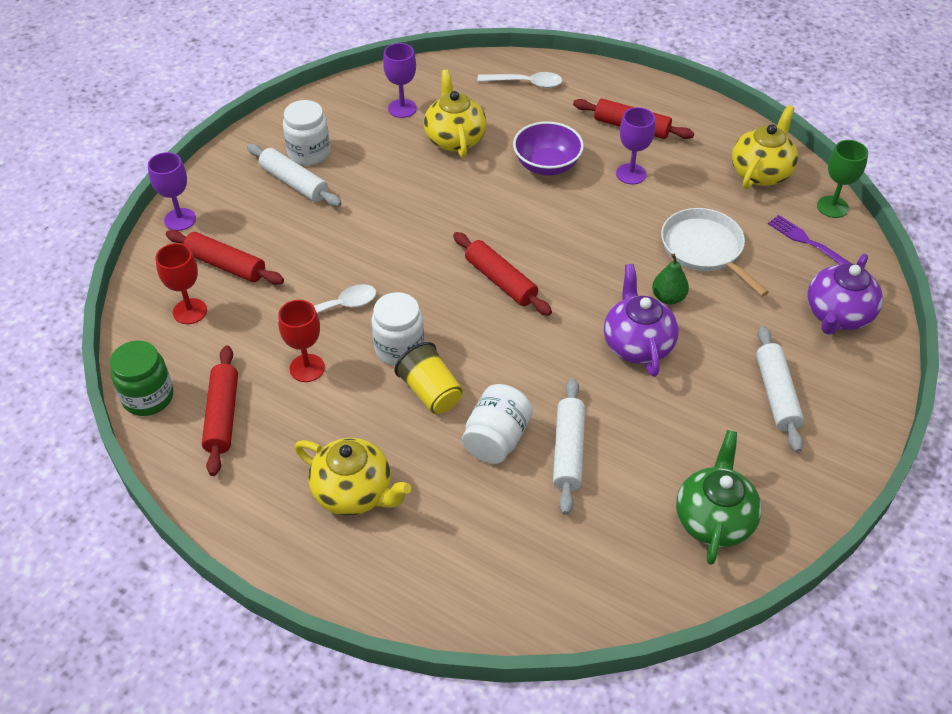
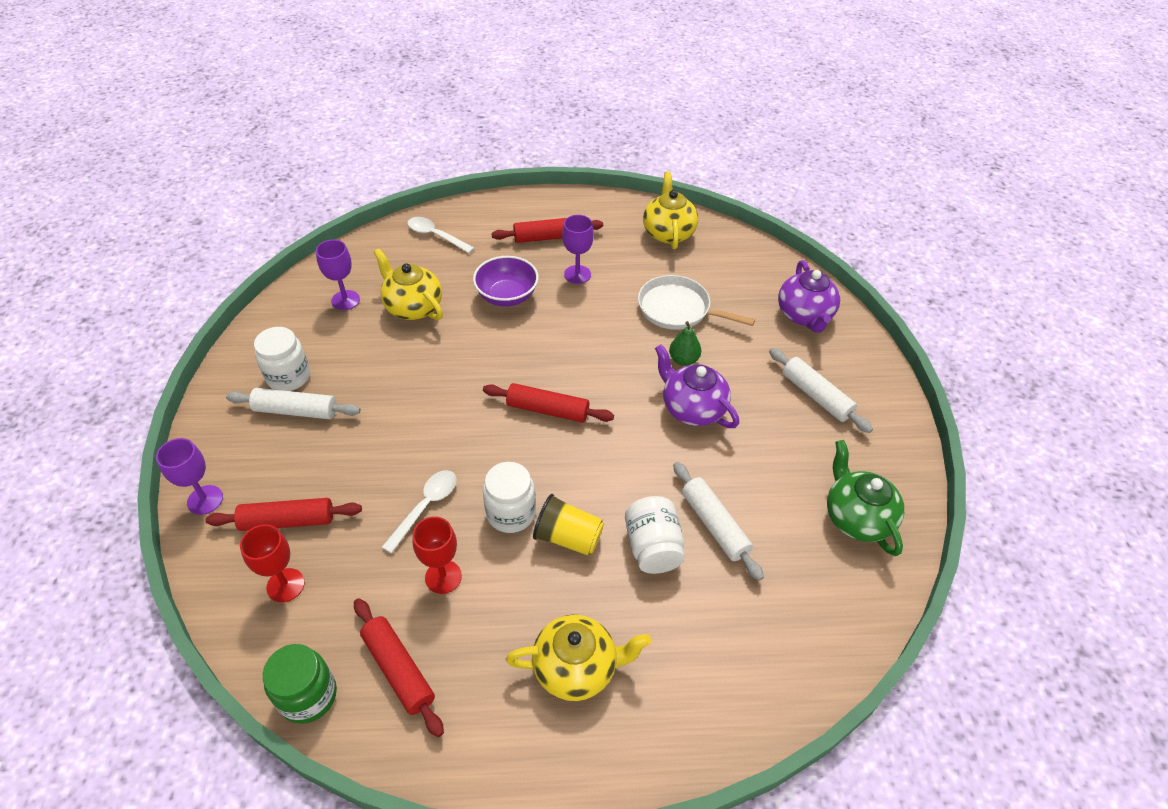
camera: 35 degrees left, 0 degrees up
(526, 83) = (436, 236): white spoon -> white spoon turned 120 degrees counterclockwise
(808, 242) = (741, 270): purple fork -> none
(832, 207) = (735, 237): green goblet -> none

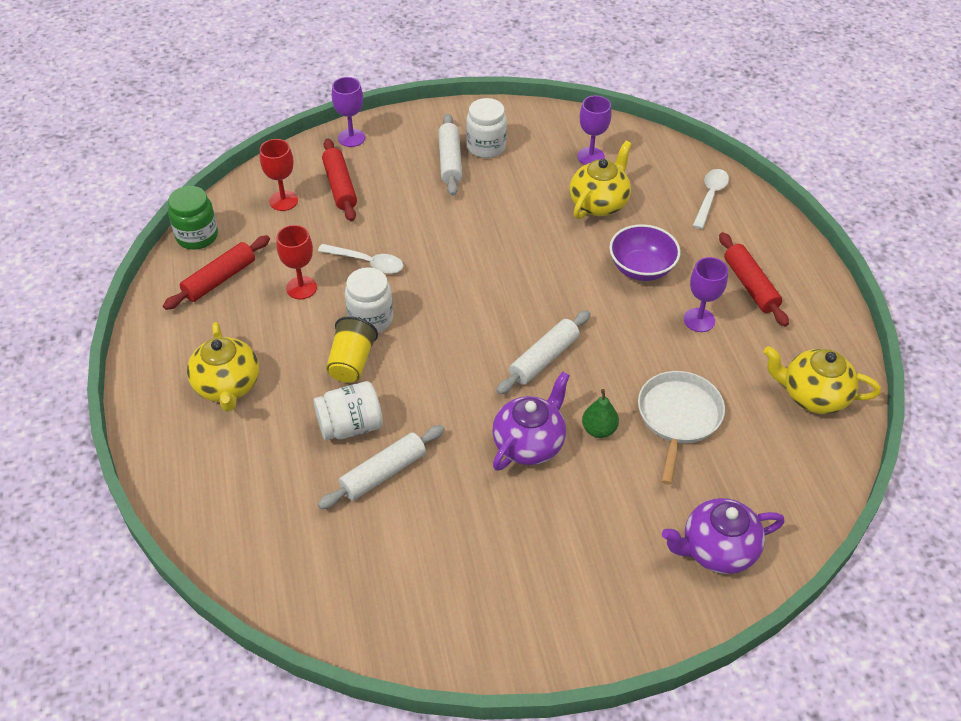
camera: 80 degrees right, 0 degrees up
(547, 410) = (495, 325): red rolling pin -> none
(668, 232) = (812, 395): yellow teapot -> yellow teapot turned 150 degrees counterclockwise
(816, 396) = (582, 563): white rolling pin -> white rolling pin (544, 359)
(856, 517) = (414, 602): green teapot -> none

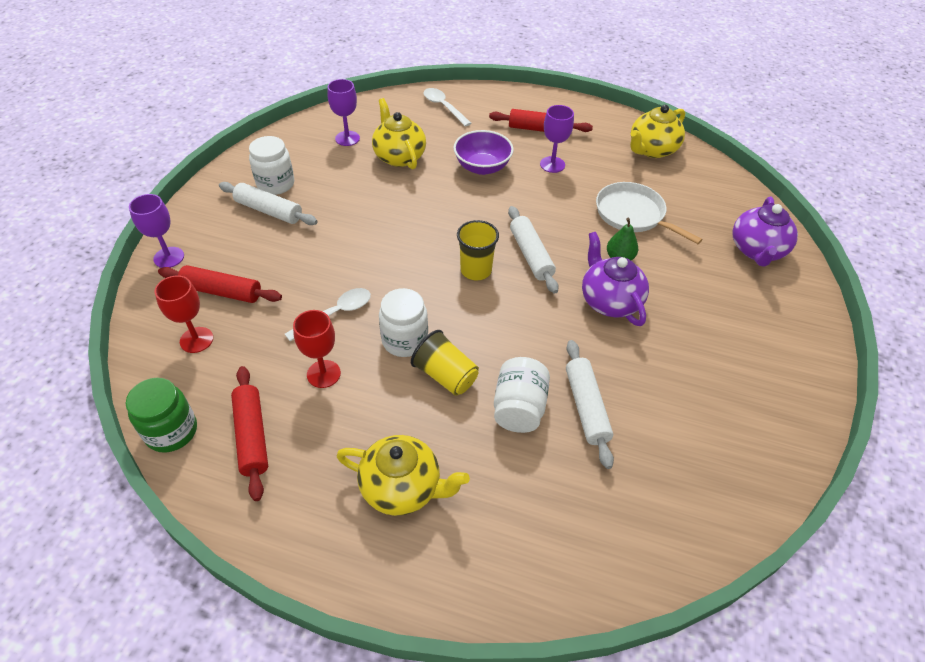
camera: 60 degrees left, 0 degrees up
(490, 328) = (476, 270): none -> yellow cup

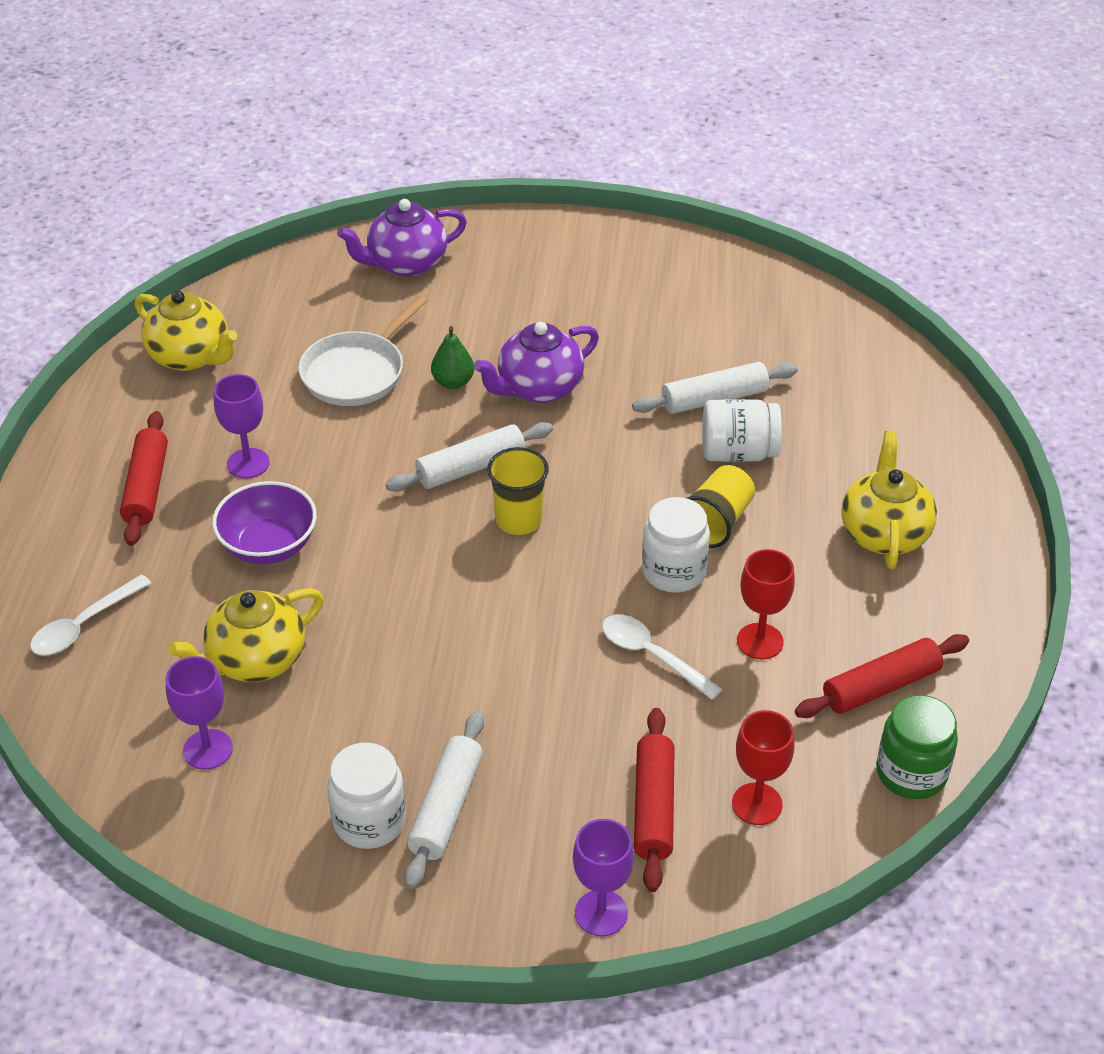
camera: 100 degrees left, 5 degrees down
(757, 251) = (406, 263): purple teapot -> purple teapot turned 150 degrees clockwise

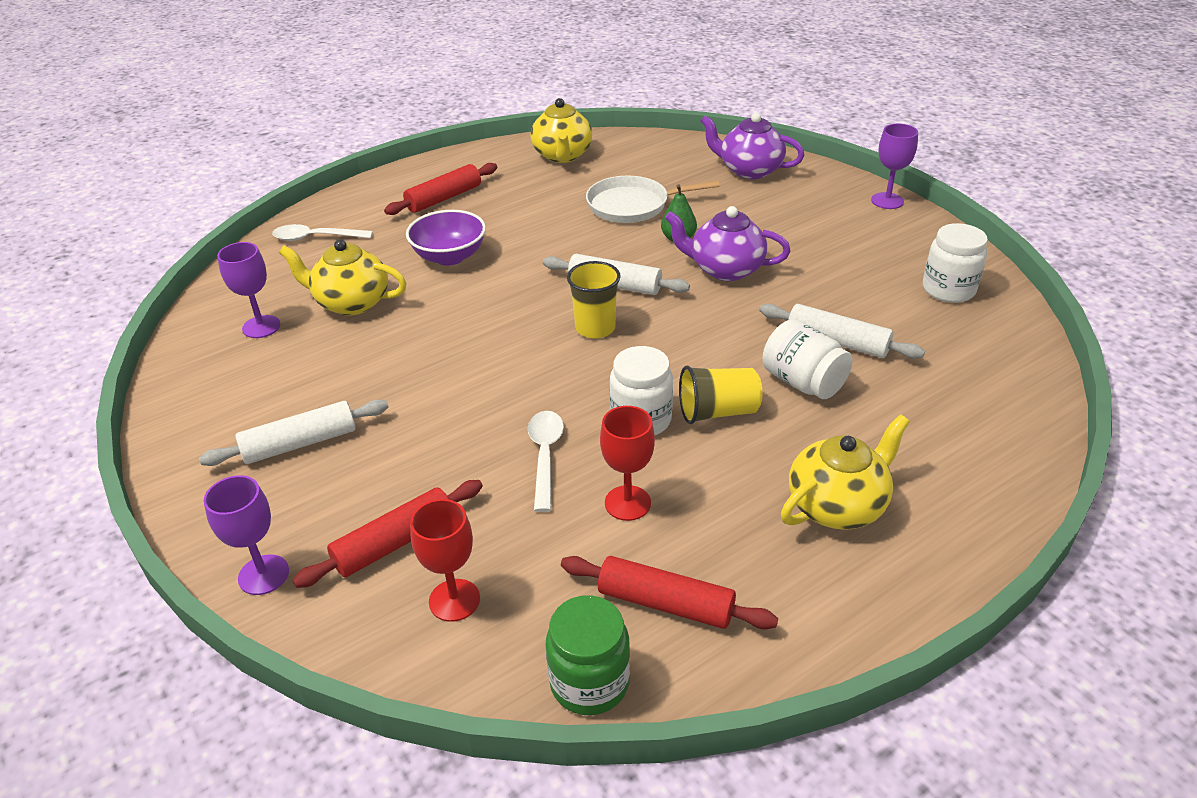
camera: 50 degrees right, 5 degrees down
(248, 463) = (506, 215): purple goblet -> purple goblet (887, 201)
(369, 821) = (258, 418): white jar -> white jar (948, 290)

